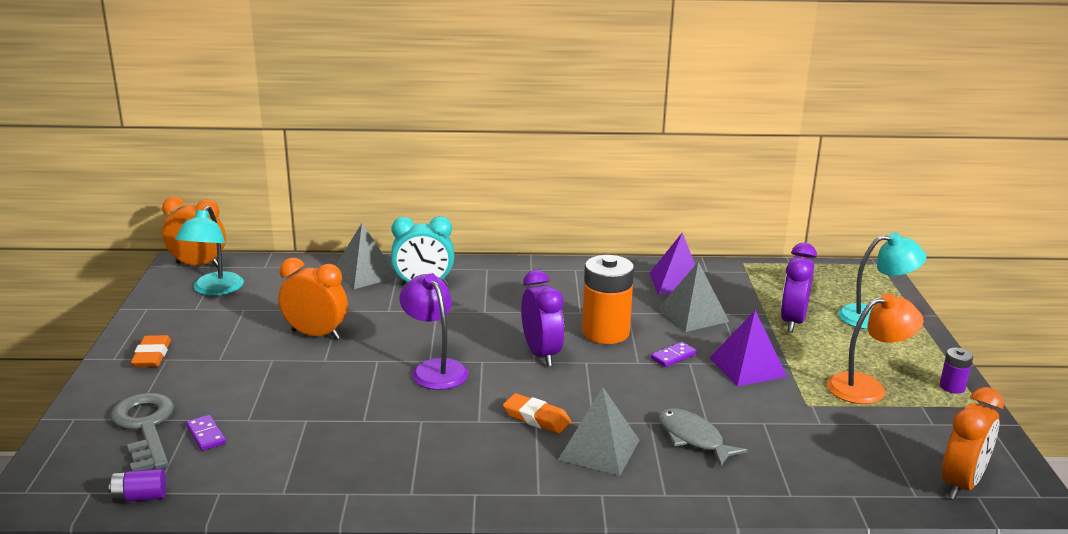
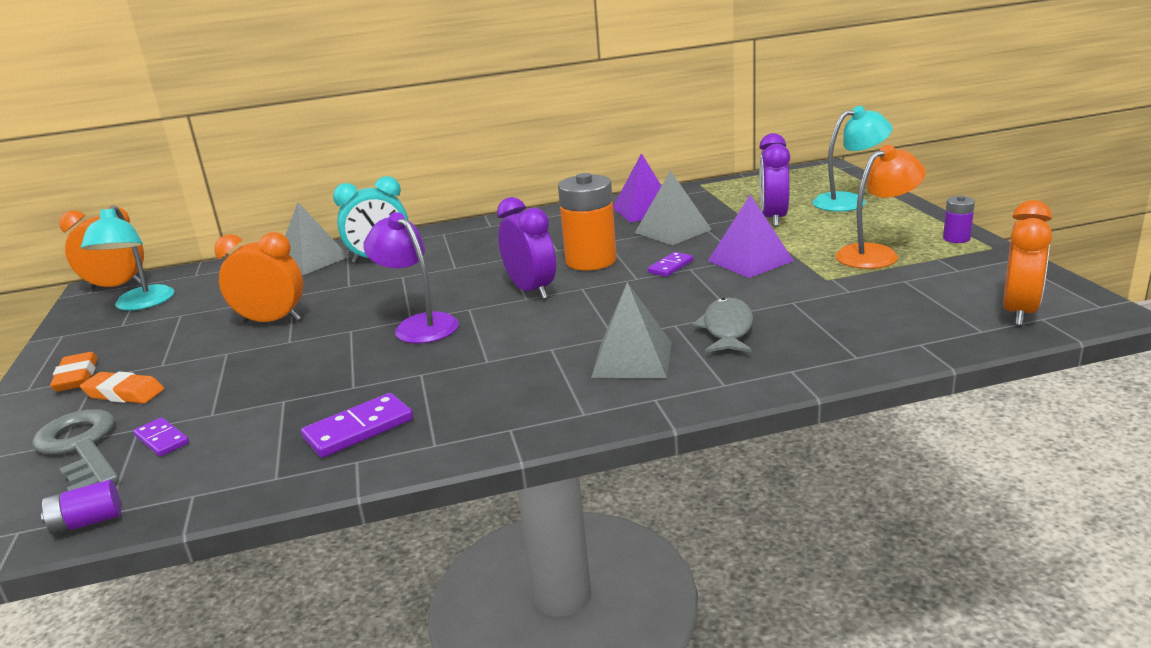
camera: 10 degrees left, 0 degrees up
(357, 464) = (359, 429): none -> purple domino
(536, 418) = (550, 346): orange eraser -> orange eraser (124, 393)
(693, 438) = (727, 329): grey fish -> grey fish turned 60 degrees clockwise

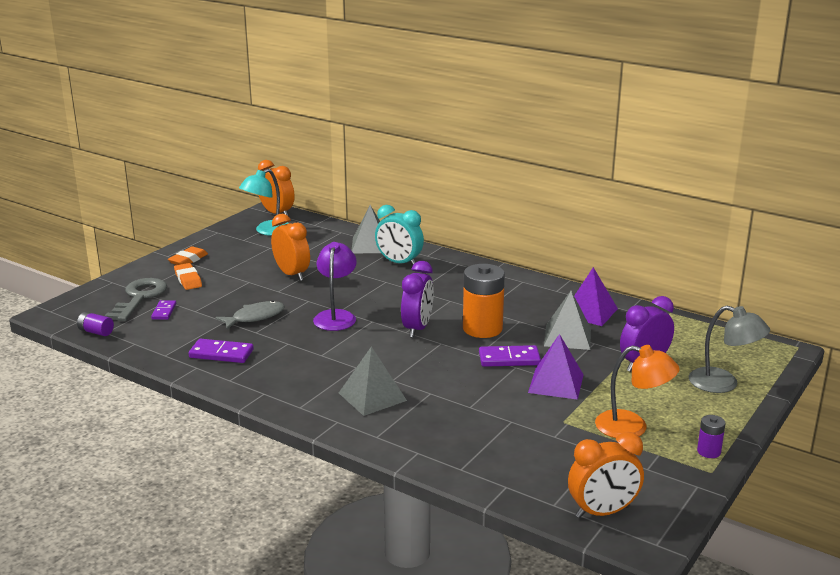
camera: 45 degrees right, 0 degrees up
(671, 266) = (509, 359): purple domino -> purple domino, size x1.57
(727, 329) = (445, 412): grey fish -> grey fish (255, 317)
(849, 201) = (723, 384): turquoise lamp -> grey lamp

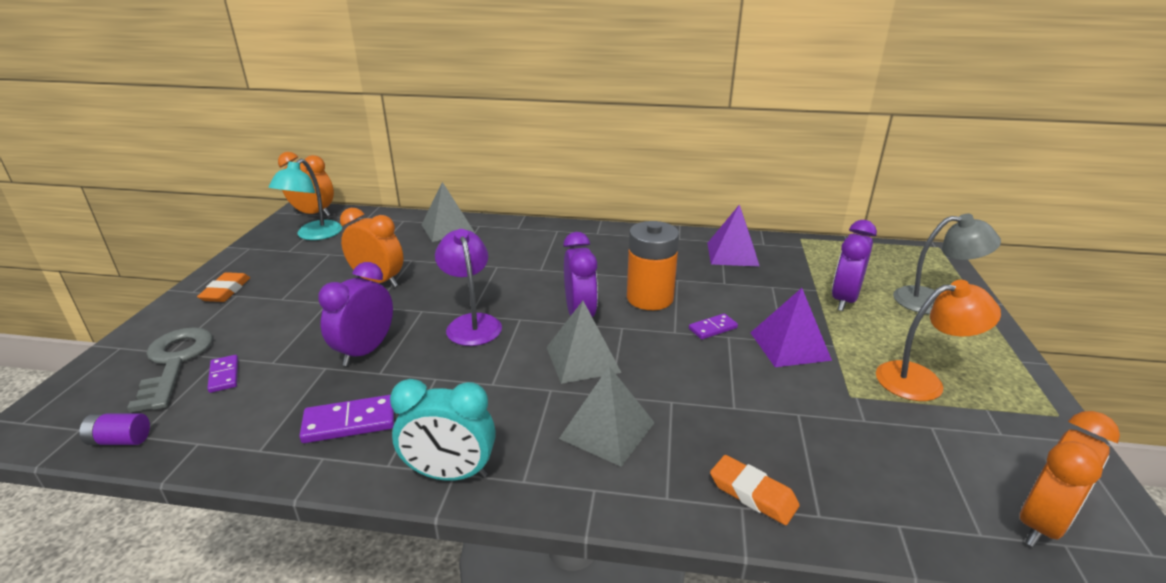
camera: 25 degrees left, 5 degrees up
(188, 280) = (239, 318): orange eraser -> orange eraser (752, 494)
(255, 317) = (365, 351): grey fish -> purple clock
(399, 263) = (494, 242): turquoise clock -> turquoise clock (450, 474)
(509, 359) = (713, 328): purple domino -> purple domino, size x0.64
(567, 337) = (741, 286): grey pyramid -> grey pyramid (583, 359)
(708, 451) = (1023, 388): purple battery -> none

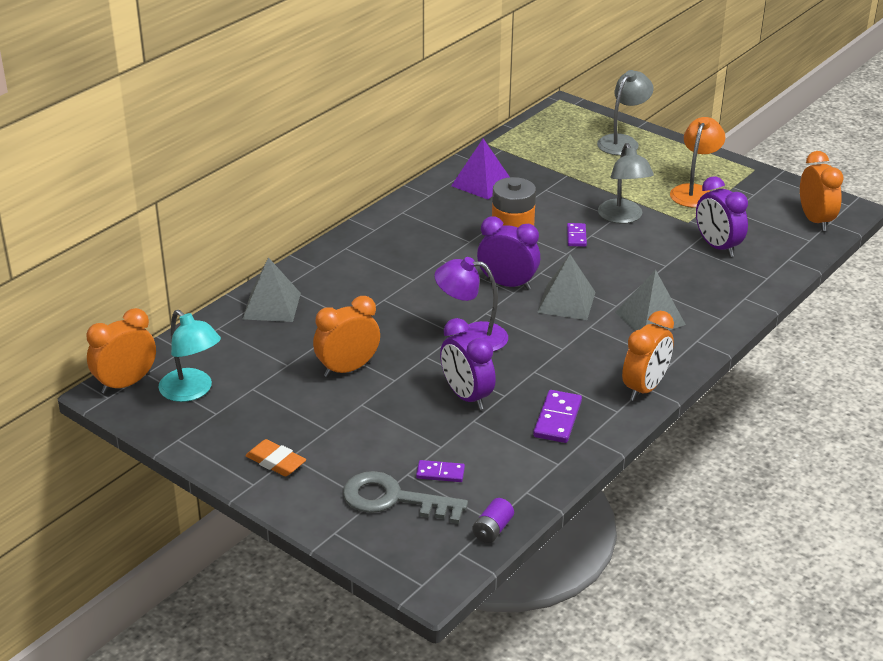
camera: 60 degrees left, 5 degrees up
(450, 474) = (645, 388): turquoise clock -> orange clock
(752, 494) = (738, 290): orange eraser -> none
(790, 346) = (622, 217): purple pyramid -> grey lamp
(844, 300) = (590, 171): purple clock -> purple clock (717, 247)

